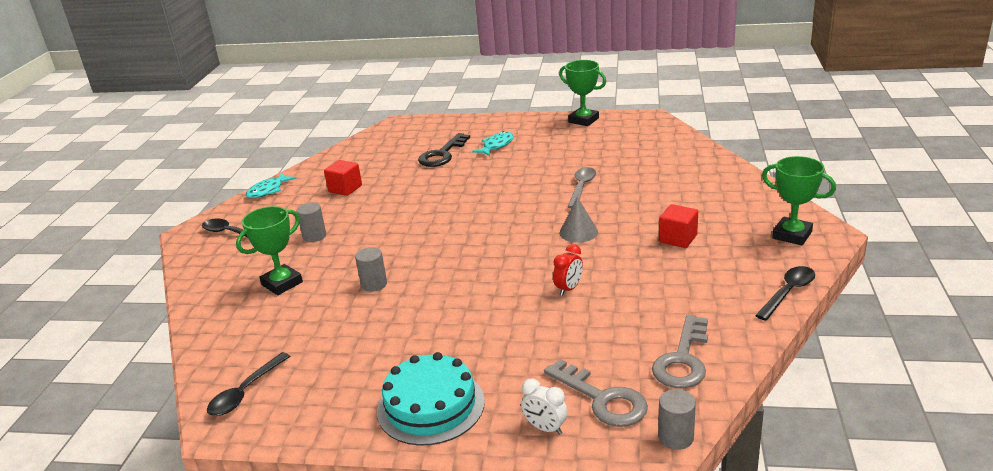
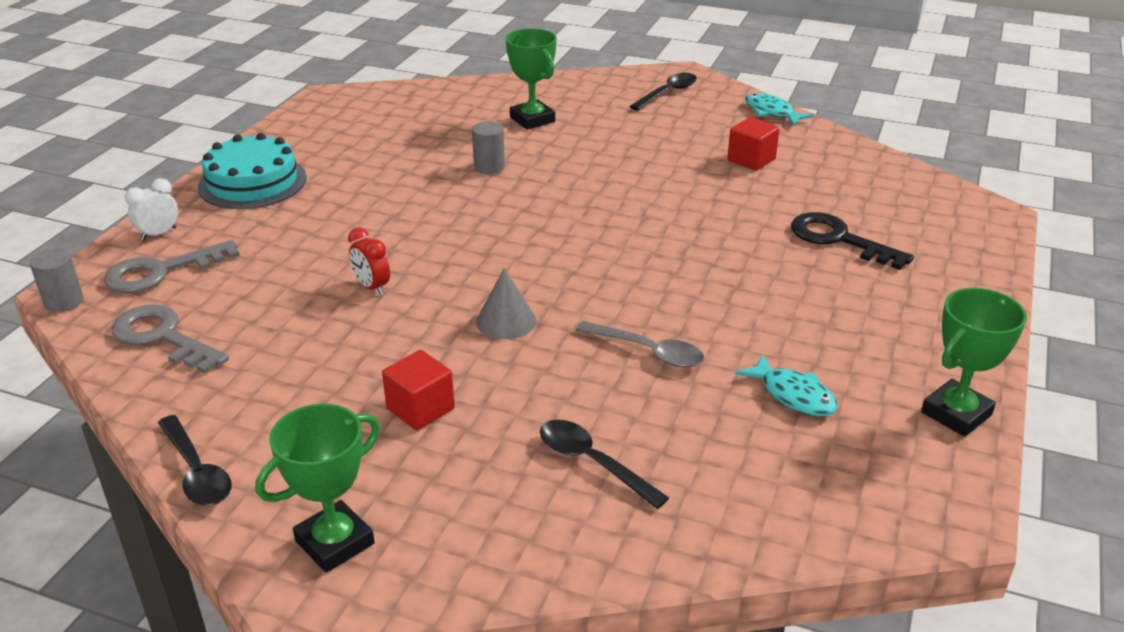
camera: 100 degrees right, 5 degrees up
(245, 392) = (360, 104): black spoon -> black spoon (592, 462)
(314, 236) = (627, 137): grey cylinder -> none
(496, 146) = (857, 293): turquoise fish -> turquoise fish (793, 395)

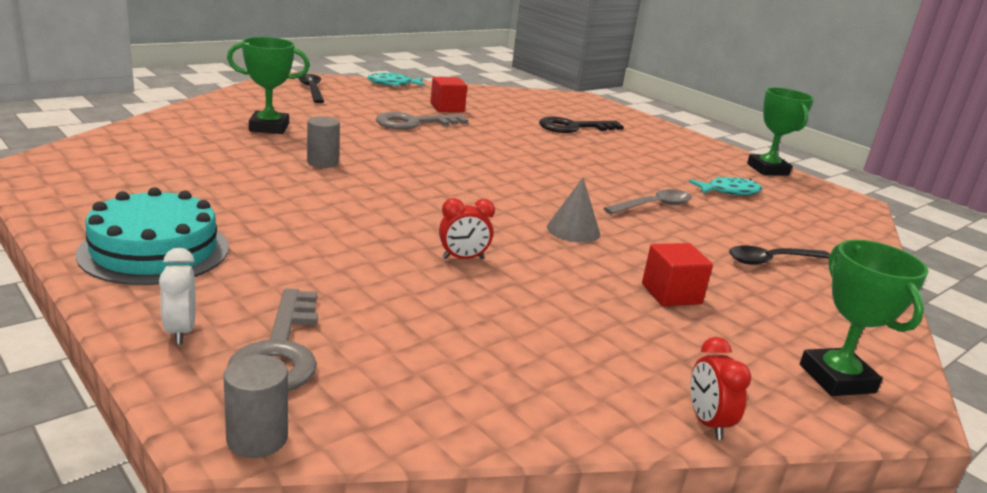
camera: 65 degrees left, 10 degrees down
(163, 337) = (433, 384): grey key -> grey key (414, 123)
(196, 471) = (707, 423): black spoon -> red clock

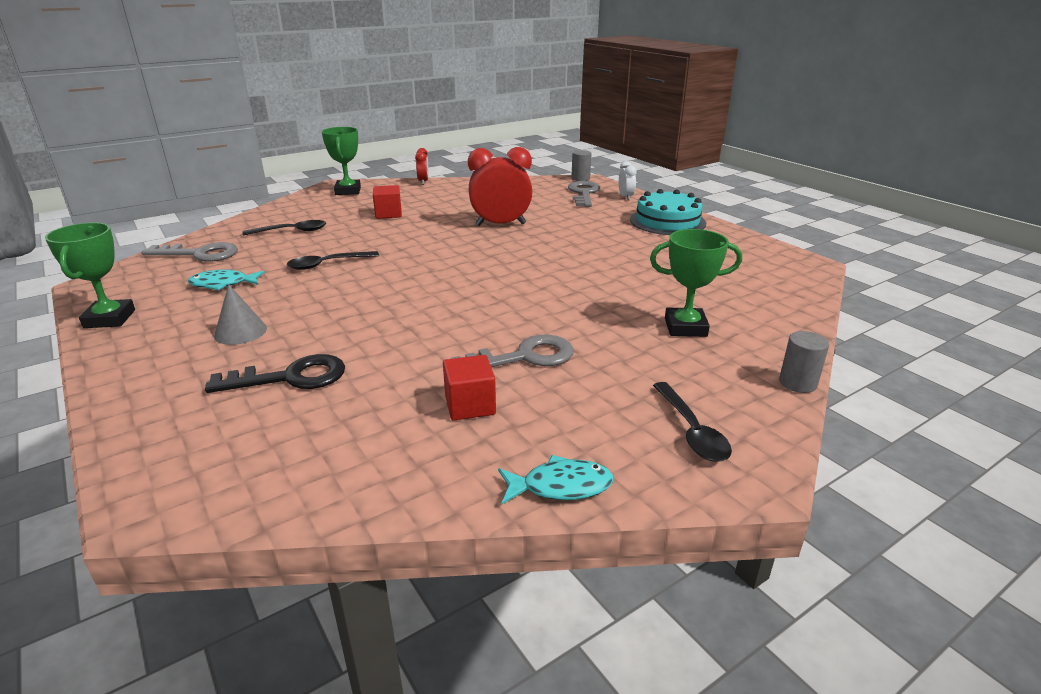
camera: 170 degrees left, 5 degrees up
(322, 162) = (608, 286): grey cylinder -> grey cylinder (798, 383)
(463, 258) = (500, 224): red clock -> red clock, size x2.01
(573, 230) = (417, 243): grey cone -> grey cone (240, 332)
(653, 206) = (327, 264): grey spoon -> black spoon
(821, 229) = (199, 254): none -> grey key

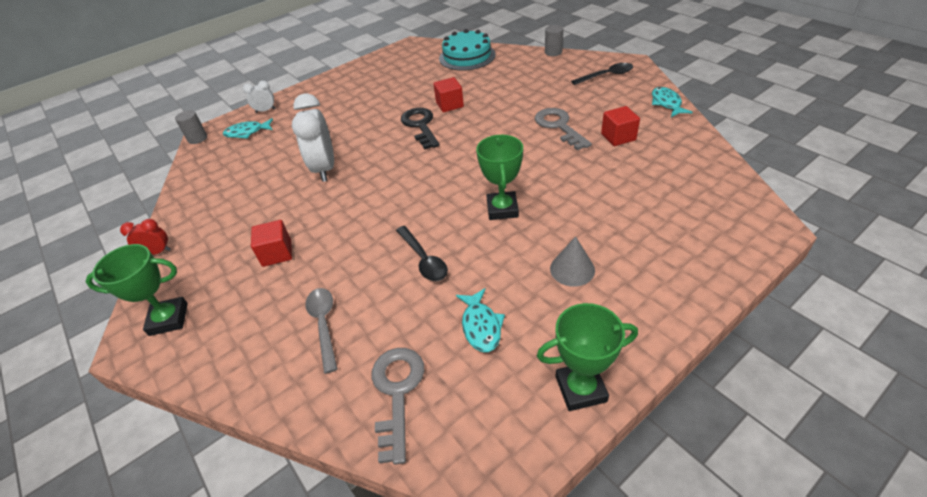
camera: 90 degrees left, 15 degrees up
(290, 377) = (624, 215): black key -> black key (420, 126)
(292, 231) = (324, 324): black spoon -> grey spoon
(500, 224) = (325, 169): red clock -> white clock
(584, 193) = (247, 132): grey key -> turquoise fish
(613, 284) = (449, 105): none -> red cube
(667, 221) = (330, 90): turquoise cake -> turquoise cake (467, 56)
(685, 327) = (505, 79): green trophy -> green trophy (502, 209)

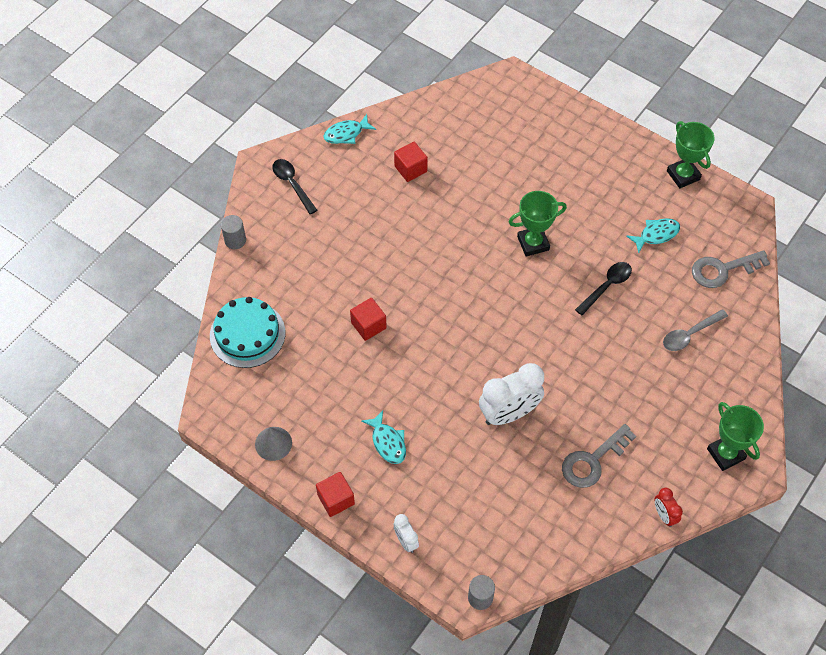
camera: 110 degrees left, 15 degrees up
(247, 132) = (457, 538): turquoise fish -> turquoise fish (387, 442)
(277, 253) = (633, 403): red cube -> red cube (336, 499)
(420, 126) = (415, 344): black key -> none
(559, 126) = (399, 216): grey key -> grey key (593, 460)
(572, 269) = (587, 188): grey cone -> grey cone (273, 443)

